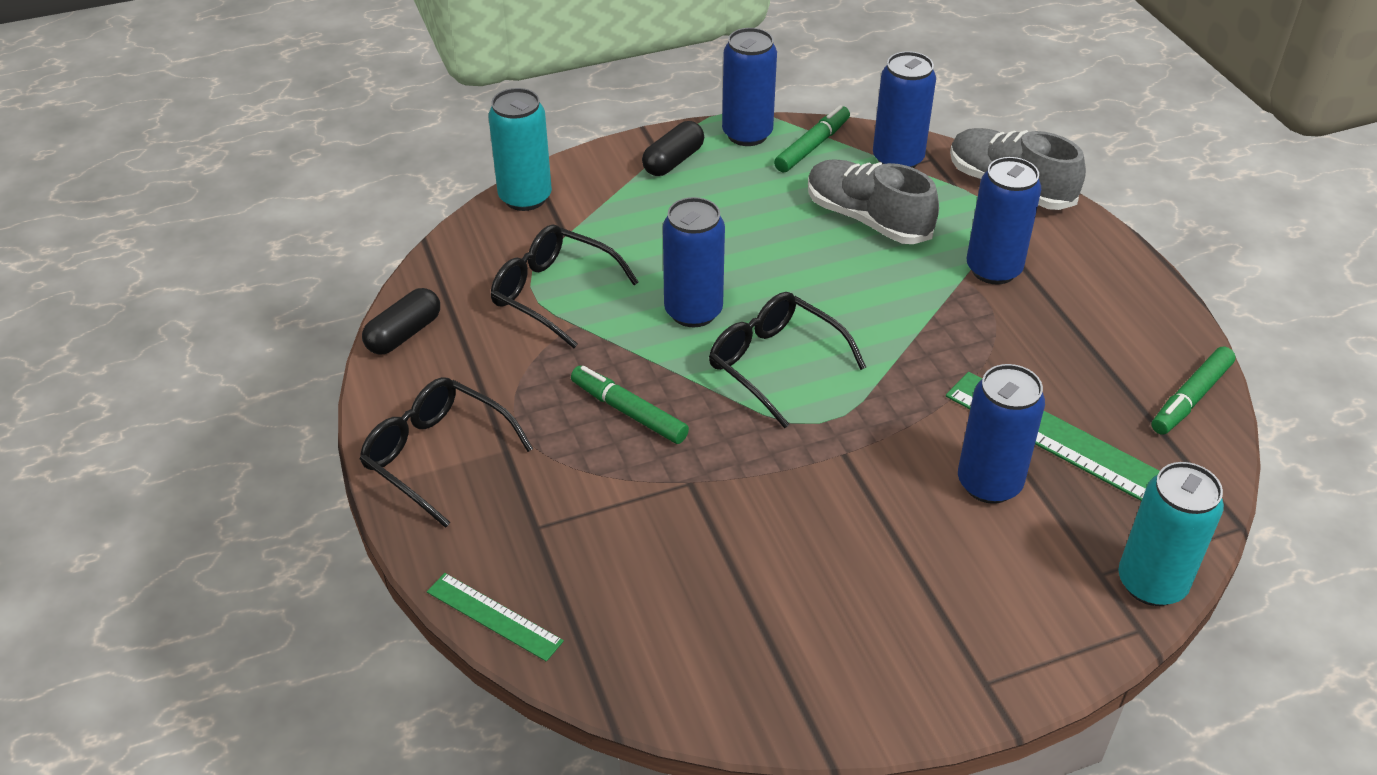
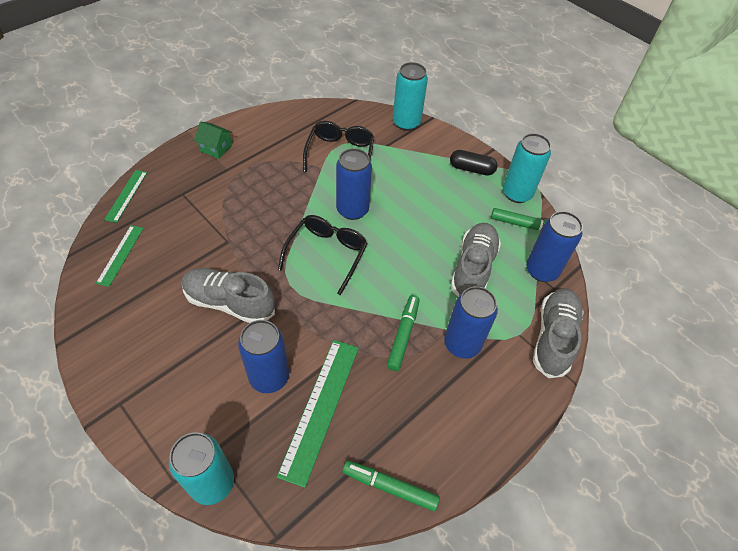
camera: 65 degrees right, 10 degrees up
(404, 334) = (288, 114): black capsule -> none
(436, 455) = (216, 148): black glasses -> green house
(629, 412) = (268, 205): green marker -> green marker (403, 335)
(653, 644) = (120, 255): none -> green ruler
(747, 134) = (517, 193): blue can -> turquoise can
(829, 504) = (229, 303): none -> grey shoe

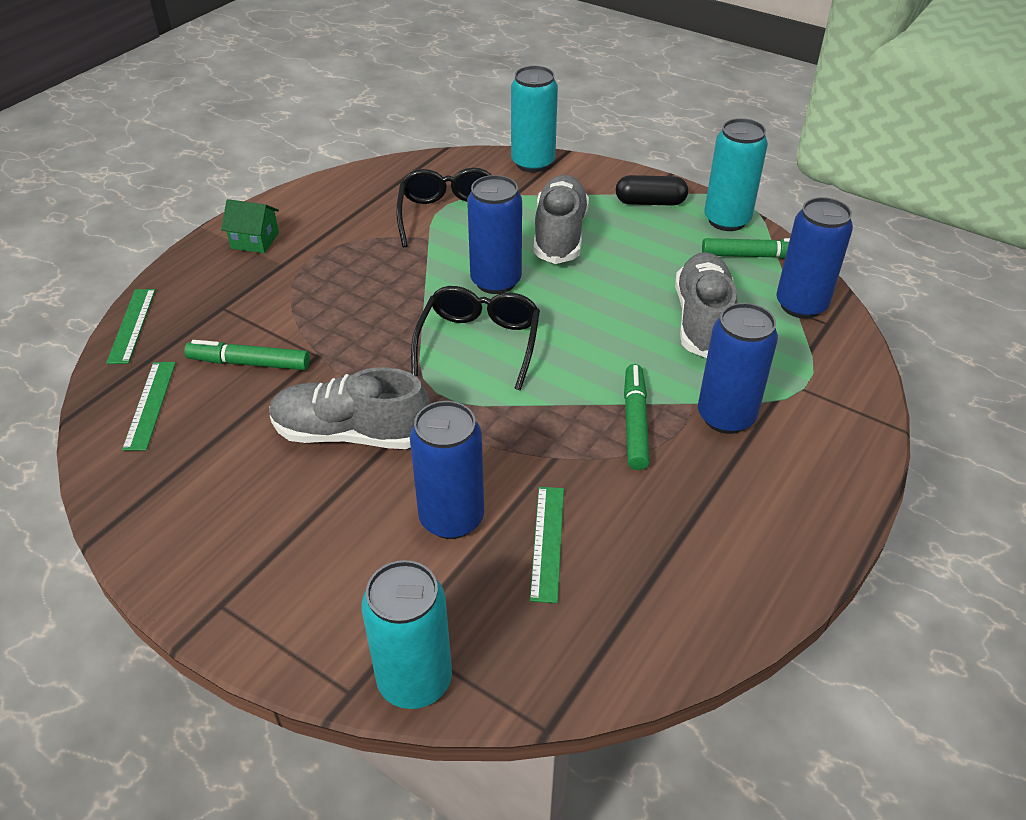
camera: 10 degrees left, 10 degrees down
(320, 408) = (547, 542): green ruler -> green ruler, size x0.57
(390, 487) = (695, 622): green marker -> green marker (249, 363)
(553, 338) = (853, 383): grey shoe -> grey shoe (559, 235)

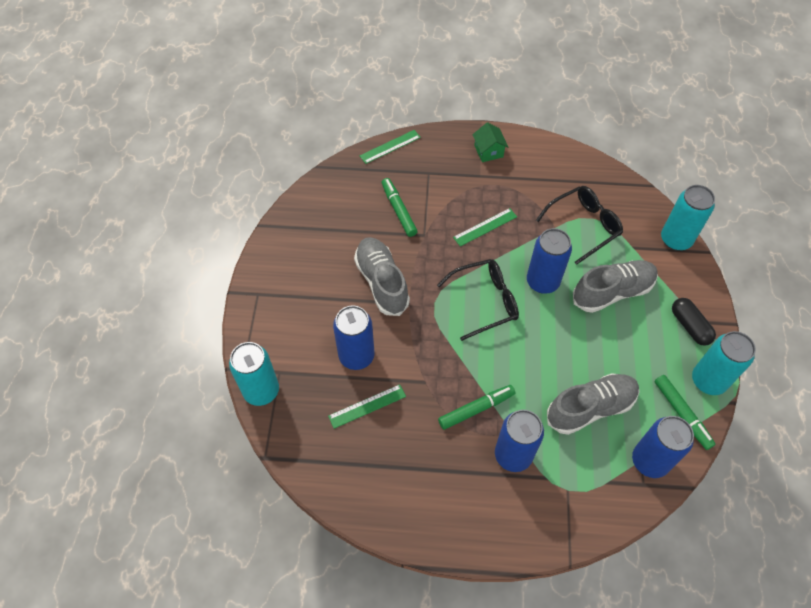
camera: 60 degrees right, 15 degrees up
(150, 405) = (346, 191): green ruler -> green ruler (485, 227)

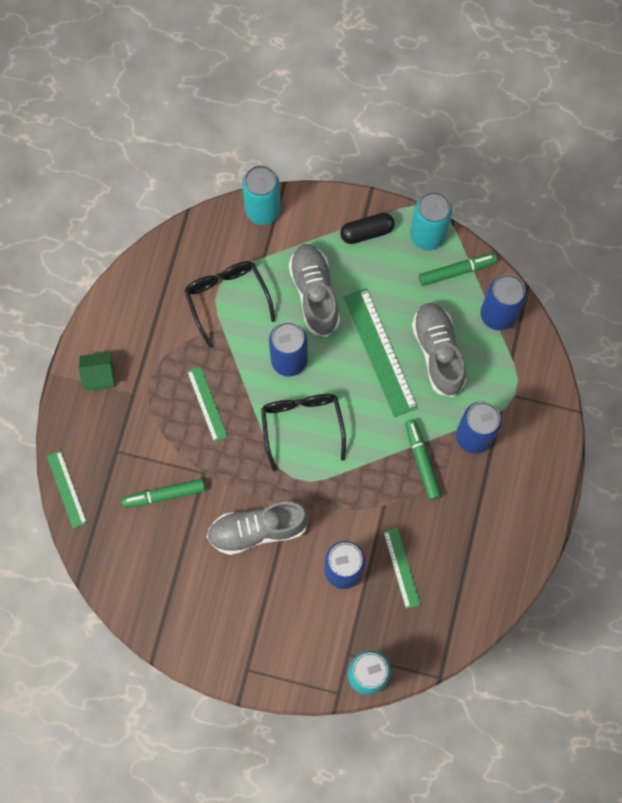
camera: 80 degrees left, 15 degrees up
(574, 355) = (380, 352): none -> green ruler

